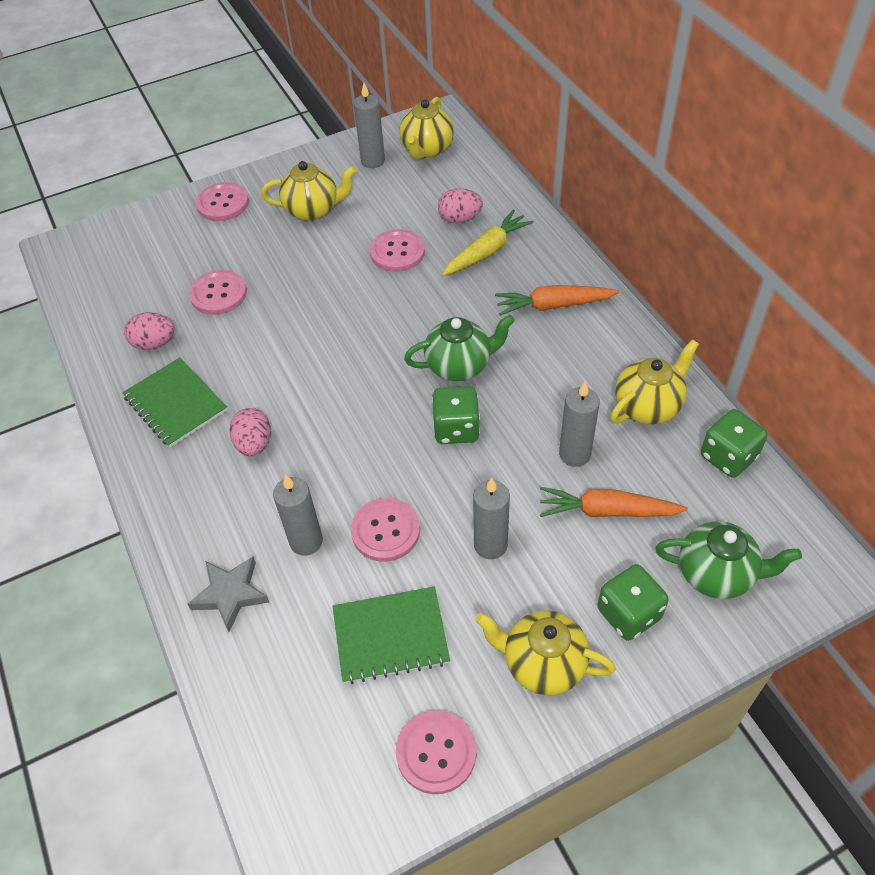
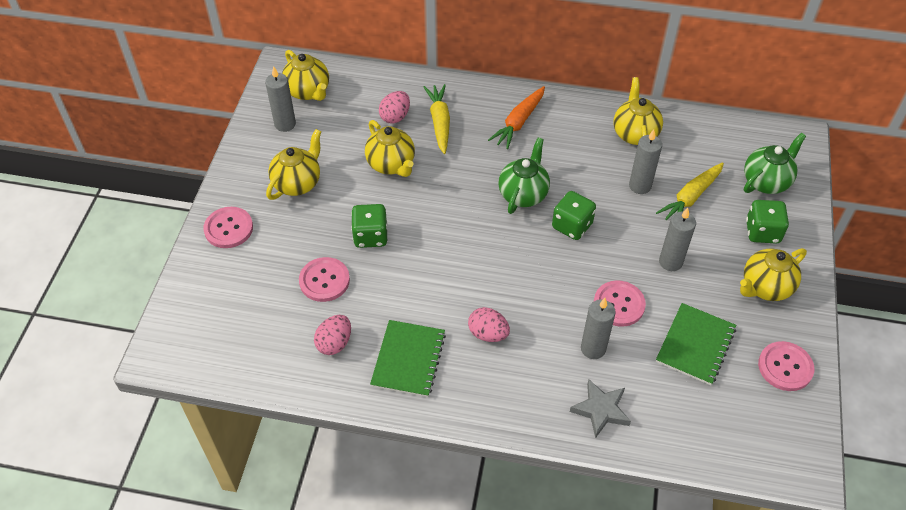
camera: 55 degrees left, 0 degrees up
(176, 404) = (408, 359): green notebook -> green notebook turned 75 degrees counterclockwise
(397, 252) = (391, 164): pink button -> yellow teapot
(607, 511) = (690, 198): orange carrot -> yellow carrot
(728, 457) = (698, 126): green dice -> green dice (370, 236)

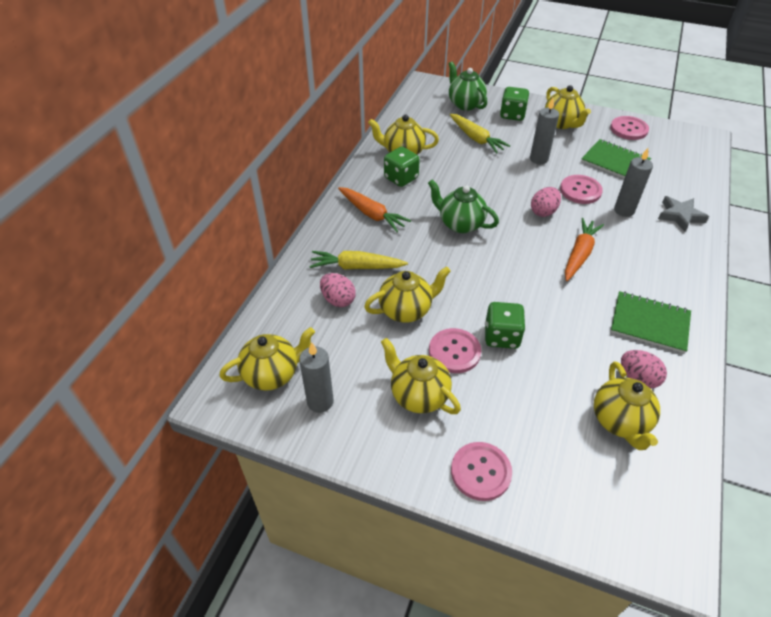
camera: 80 degrees left, 5 degrees down
(284, 325) = (620, 421): none -> yellow teapot
(324, 280) = (559, 380): pink button -> pink button (454, 352)
(488, 334) = (615, 267): pink egg -> pink egg (543, 212)
(501, 300) = (579, 254): none -> orange carrot
(572, 226) = (499, 202): green dice -> green dice (401, 178)
(640, 186) = (460, 160): grey candle -> none

